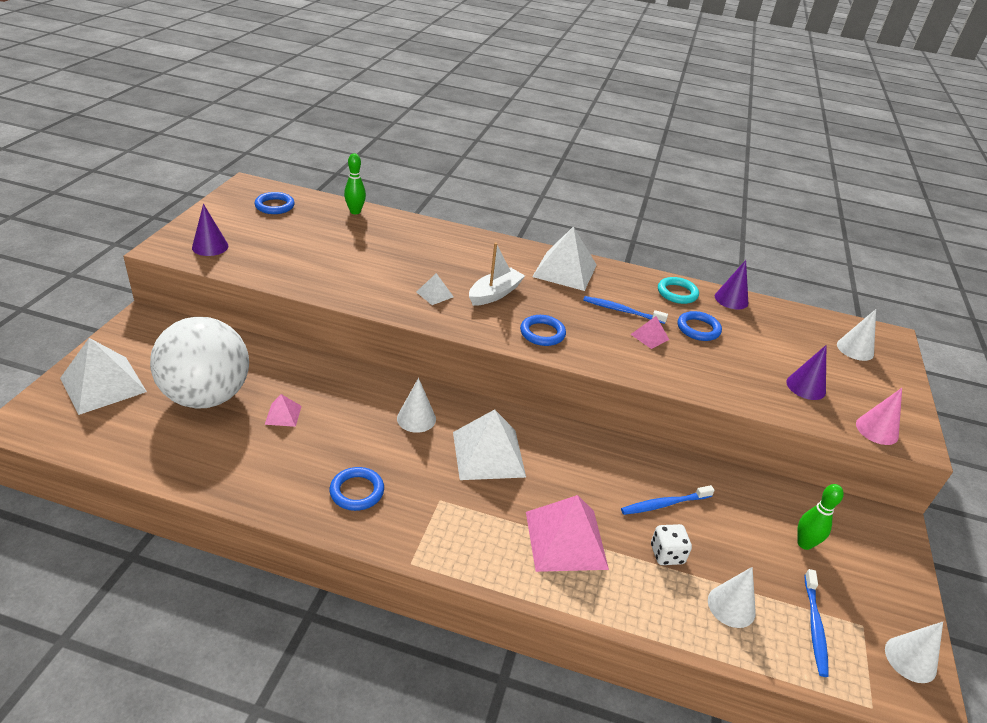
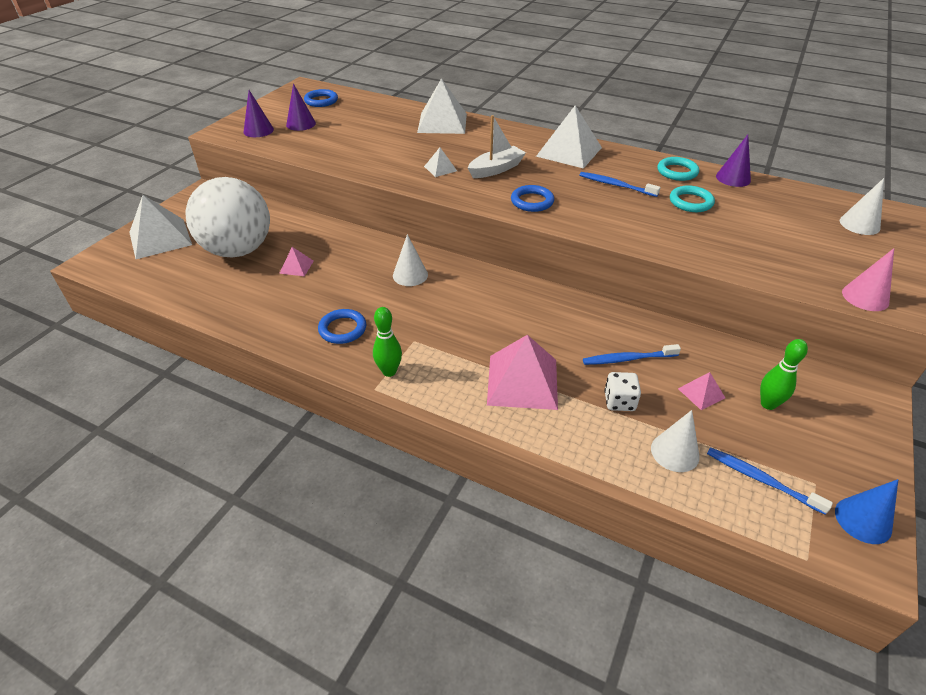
camera: 15 degrees right, 5 degrees up
(355, 212) = (389, 105): green bowling pin -> green bowling pin (389, 371)
(488, 454) = (468, 306): white pyramid -> white pyramid (442, 123)
(650, 337) = (638, 207): pink pyramid -> pink pyramid (701, 393)
(698, 329) = (690, 202): blue ring -> turquoise ring
(806, 386) = (794, 255): purple cone -> purple cone (301, 124)
(815, 627) = (760, 479): blue toothbrush -> blue toothbrush turned 105 degrees clockwise
(910, 659) = (863, 520): white cone -> blue cone

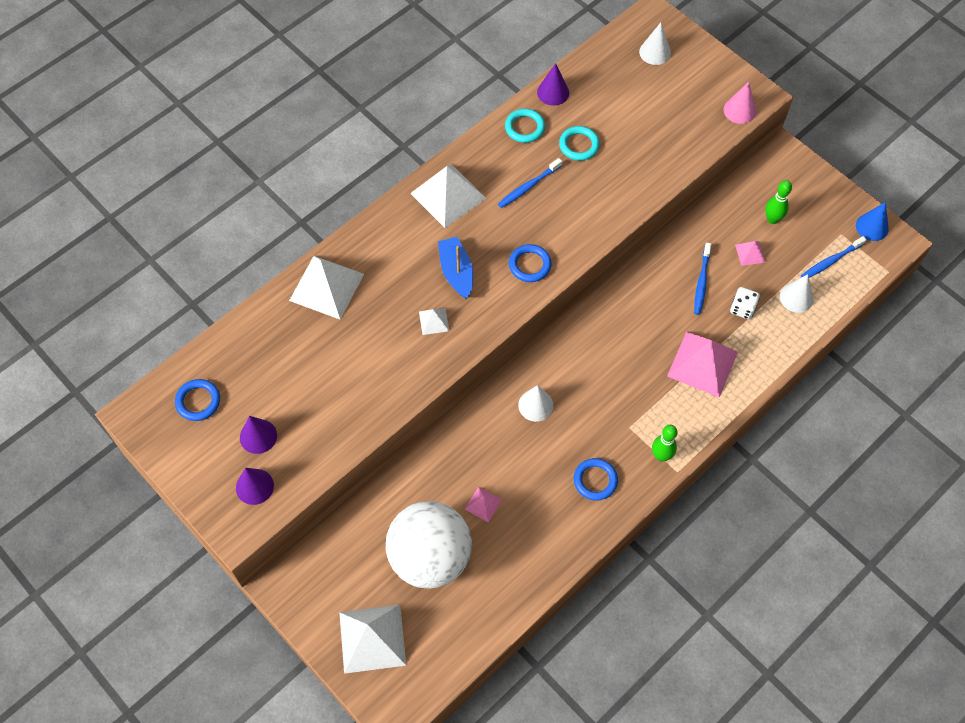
camera: 70 degrees left, 20 degrees up
(496, 169) = (456, 272): white boat -> blue boat

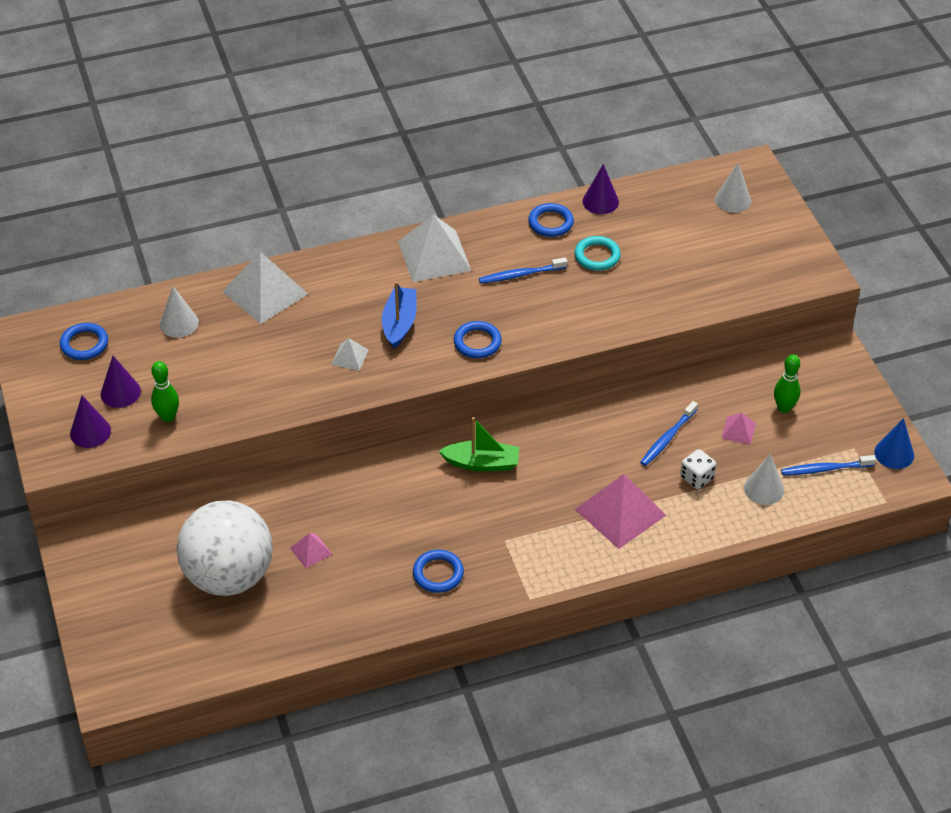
camera: 25 degrees right, 15 degrees down
(372, 638) = (128, 622): white pyramid -> none
(524, 128) = (550, 223): turquoise ring -> blue ring
(535, 405) = (420, 485): white cone -> white cone (179, 323)
(573, 364) = (482, 463): none -> green boat
(661, 456) = (521, 578): green bowling pin -> green bowling pin (168, 417)
(739, 110) = (791, 280): pink cone -> none

